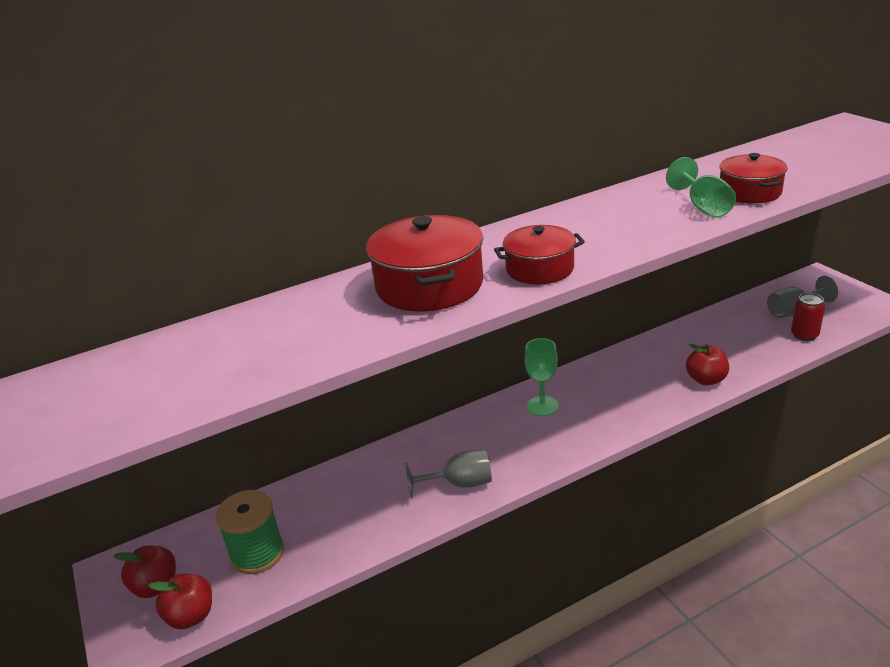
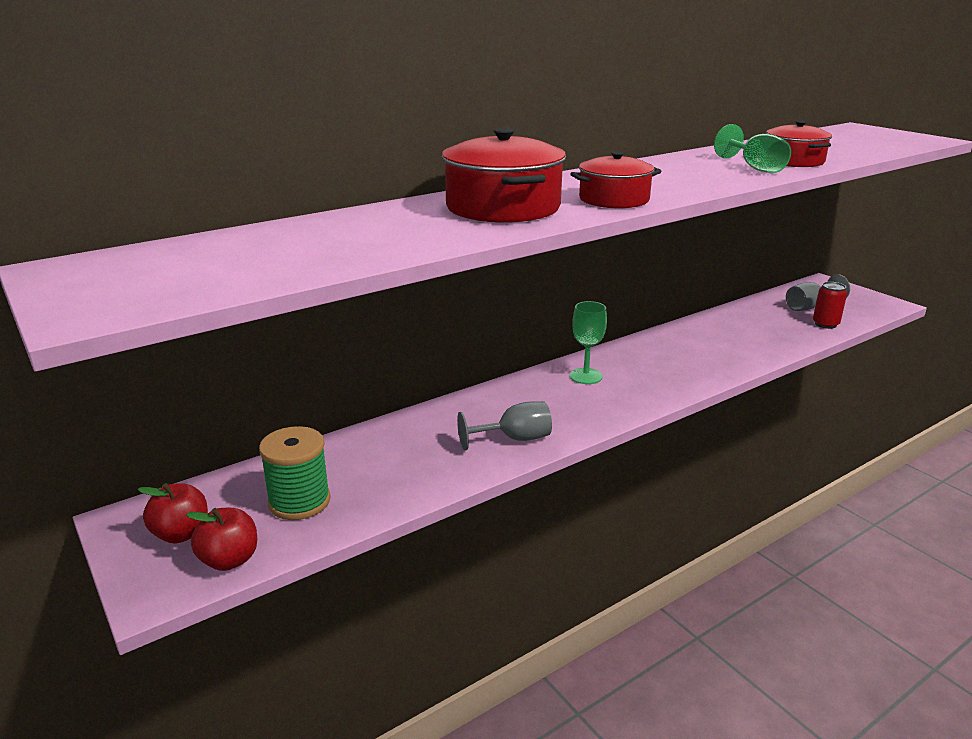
camera: 10 degrees left, 5 degrees down
(706, 379) = (743, 356): red apple -> none

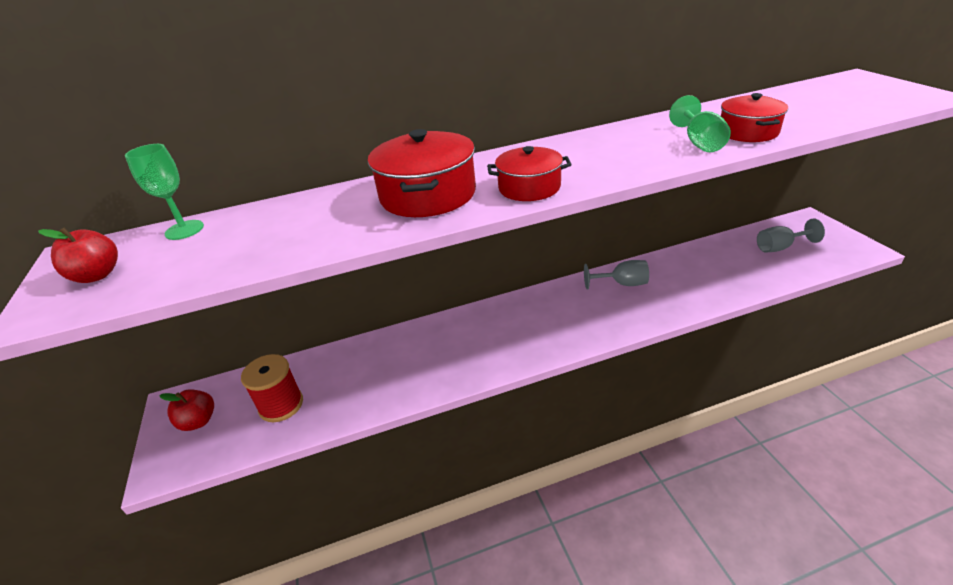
camera: 20 degrees right, 10 degrees up
(229, 560) = (214, 451): red apple -> red apple (97, 275)
(299, 501) = (281, 405): green spool -> red spool
(514, 439) = (455, 367): grey goblet -> grey goblet (622, 284)
(585, 376) = (541, 308): green goblet -> green goblet (184, 230)
(825, 324) = (786, 269): red can -> none

